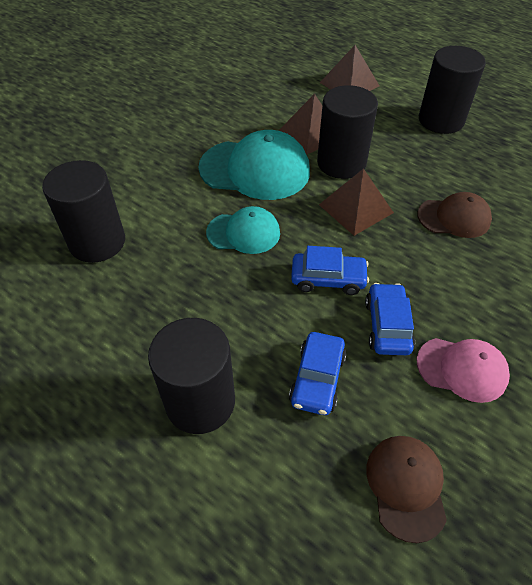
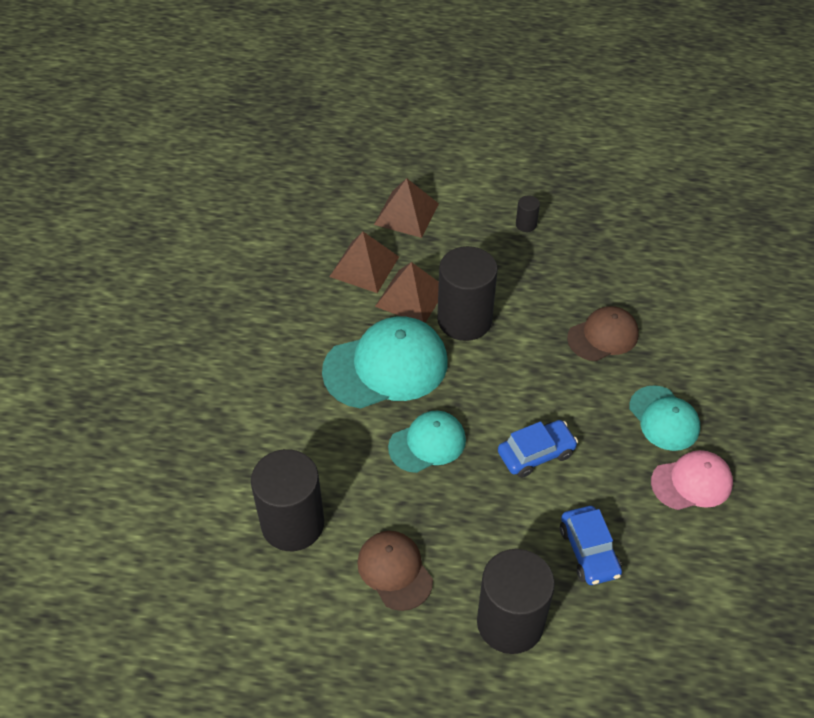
camera: 30 degrees left, 0 degrees up
(356, 208) = (511, 366): brown pyramid -> brown pyramid (364, 266)
(387, 326) = (613, 473): blue car -> none
(406, 486) = (707, 600): brown cap -> brown cap (394, 571)
(441, 120) = (526, 224): black cylinder -> black cylinder, size x0.42
(469, 303) = (664, 418): none -> turquoise cap

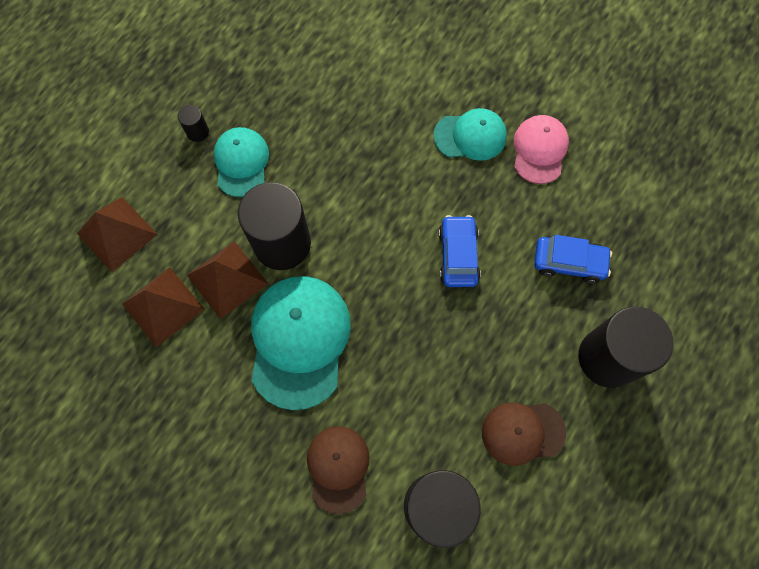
camera: 65 degrees left, 20 degrees up
(427, 443) = (404, 343): turquoise cap -> turquoise cap (241, 163)
(603, 336) = (363, 136): brown cap -> brown cap (338, 468)

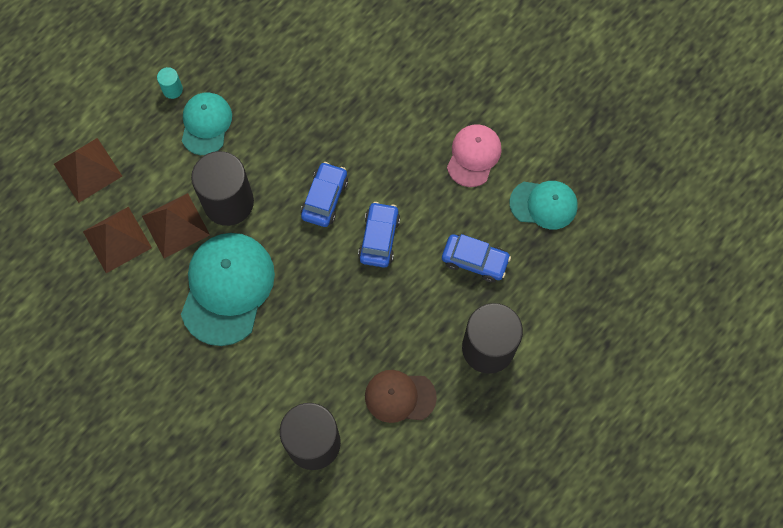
camera: 10 degrees right, 0 degrees up
(197, 132) = (172, 89): black cylinder -> turquoise cylinder
(338, 468) = (239, 398): brown cap -> none
(388, 221) = (324, 198): none -> blue car
(470, 136) = (414, 133): turquoise cap -> turquoise cap (543, 204)

